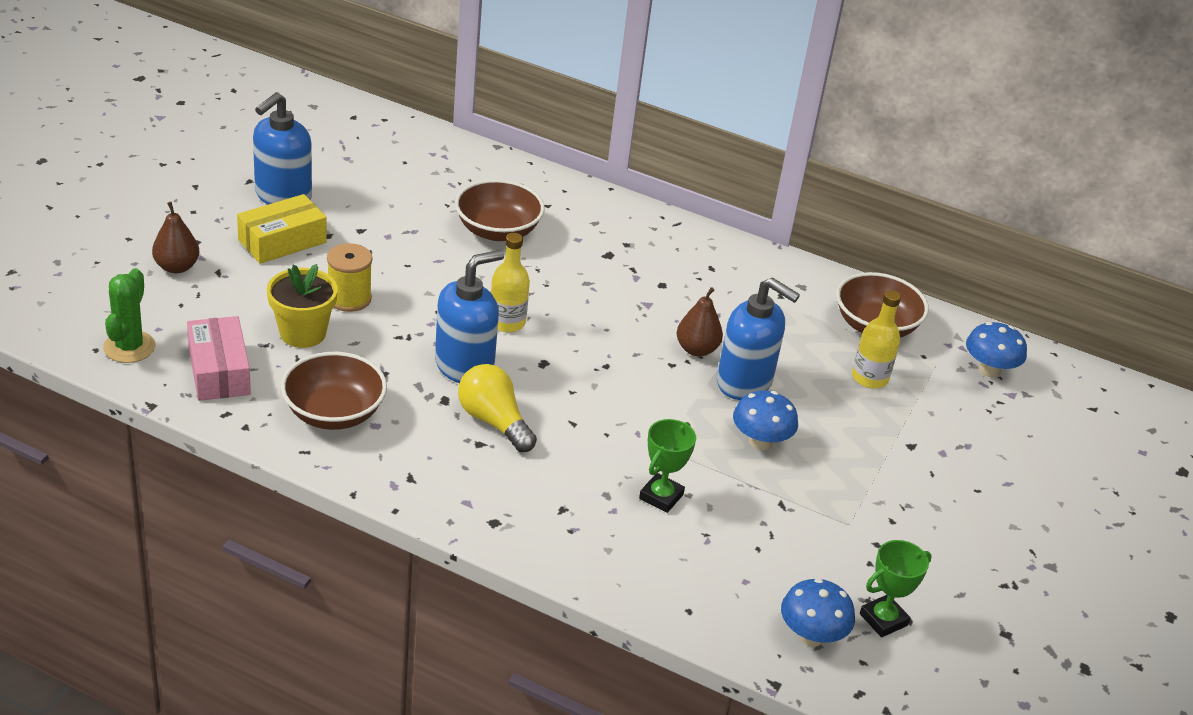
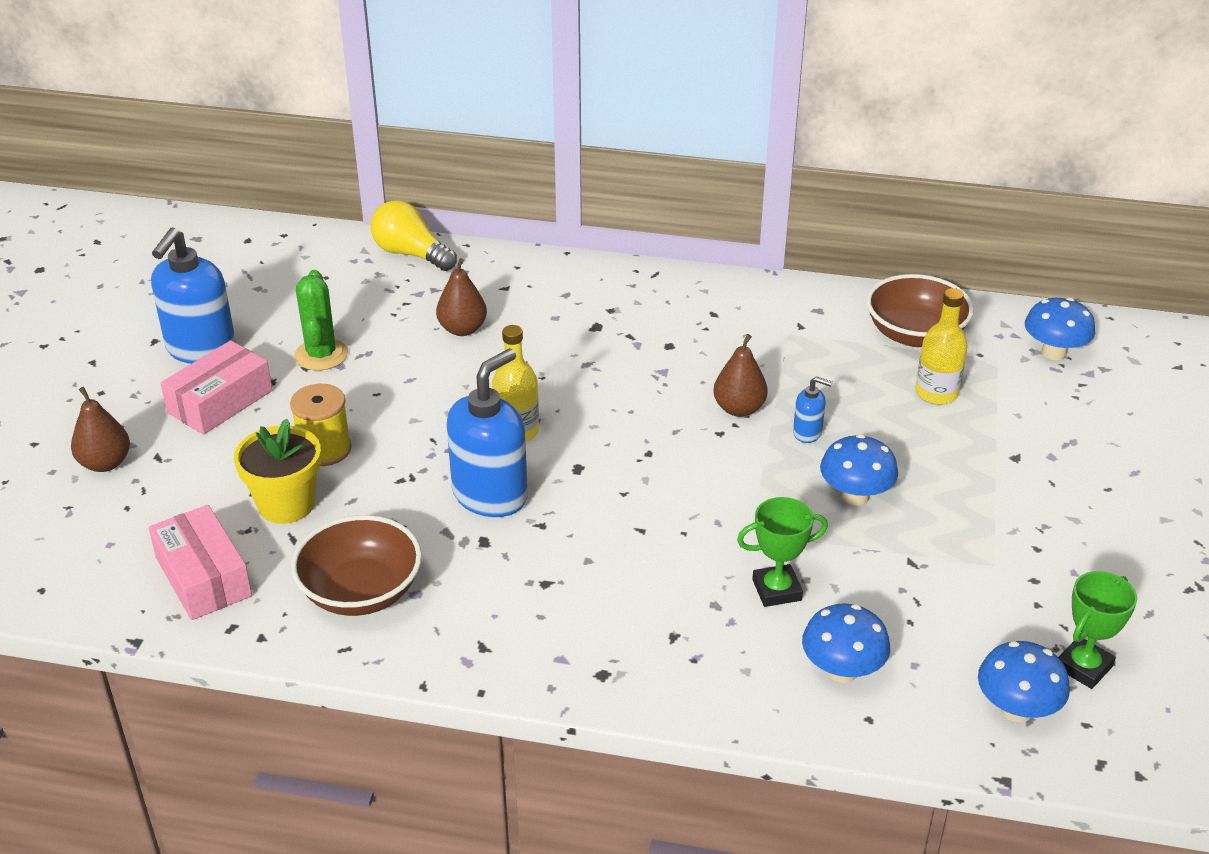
camera: 10 degrees left, 0 degrees up
(129, 347) = (82, 576): green cactus -> green cactus (321, 355)
(282, 241) = (220, 402): yellow box -> pink box
(494, 421) = (551, 552): yellow light bulb -> yellow light bulb (411, 254)
(497, 231) = (462, 329): brown bowl -> brown pear
(661, 496) = (776, 590): green trophy -> green trophy turned 60 degrees clockwise
(684, 570) = (842, 670): none -> blue mushroom
(744, 383) = (807, 433): blue soap dispenser -> blue soap dispenser, size x0.46

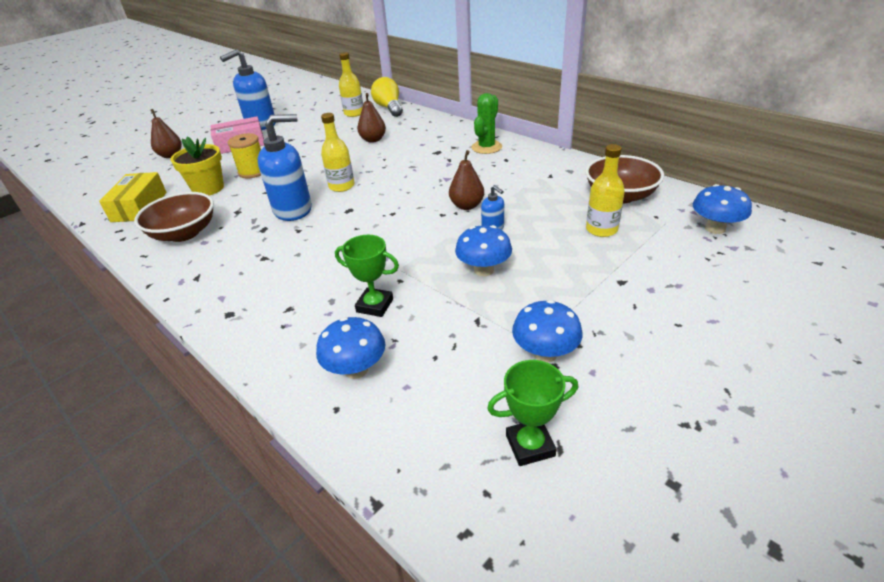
camera: 35 degrees right, 0 degrees up
(203, 577) = (139, 207): pink box -> yellow box
(321, 355) = (302, 136): green cactus -> green cactus (486, 147)
(358, 281) = (354, 113): none -> yellow bottle
(1016, 709) = (443, 453): blue mushroom -> blue mushroom (545, 353)

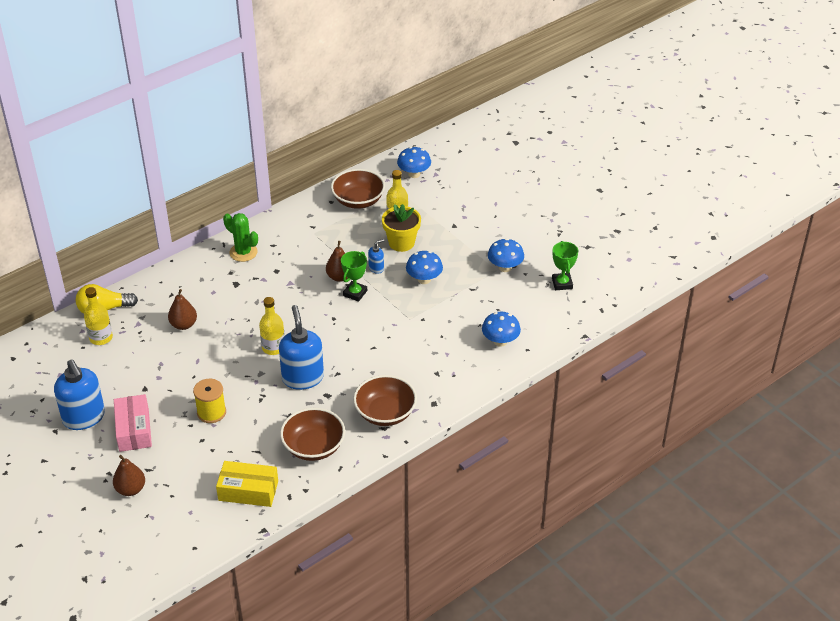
camera: 85 degrees left, 5 degrees up
(208, 188) = (233, 443): yellow flower pot -> yellow flower pot (401, 243)
(222, 274) = (385, 413): none -> brown bowl
(375, 305) = (445, 332): green trophy -> green trophy (355, 293)

